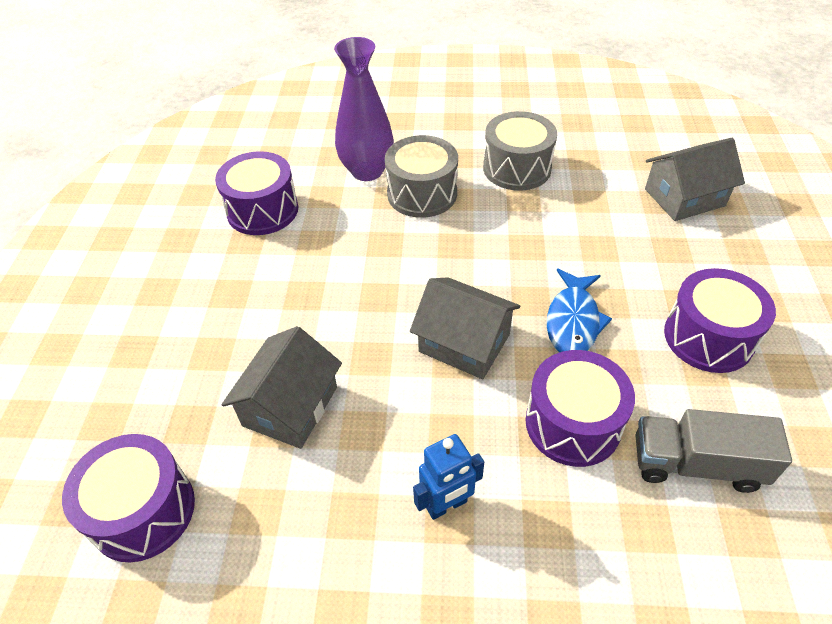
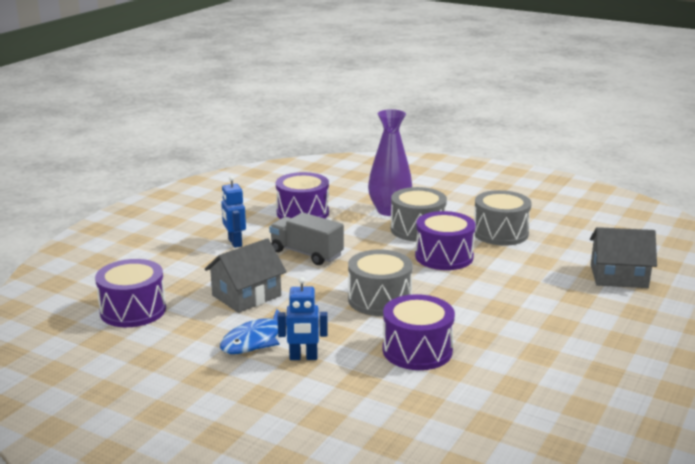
camera: 25 degrees right, 25 degrees down
(207, 301) = (234, 243): none -> blue robot
(464, 343) = (379, 300): grey house -> grey drum
(573, 321) = (465, 310): blue fish -> blue fish (256, 340)
(696, 464) = (484, 389): grey truck -> grey truck (306, 253)
(708, 337) = (558, 342): purple drum -> purple drum (444, 256)

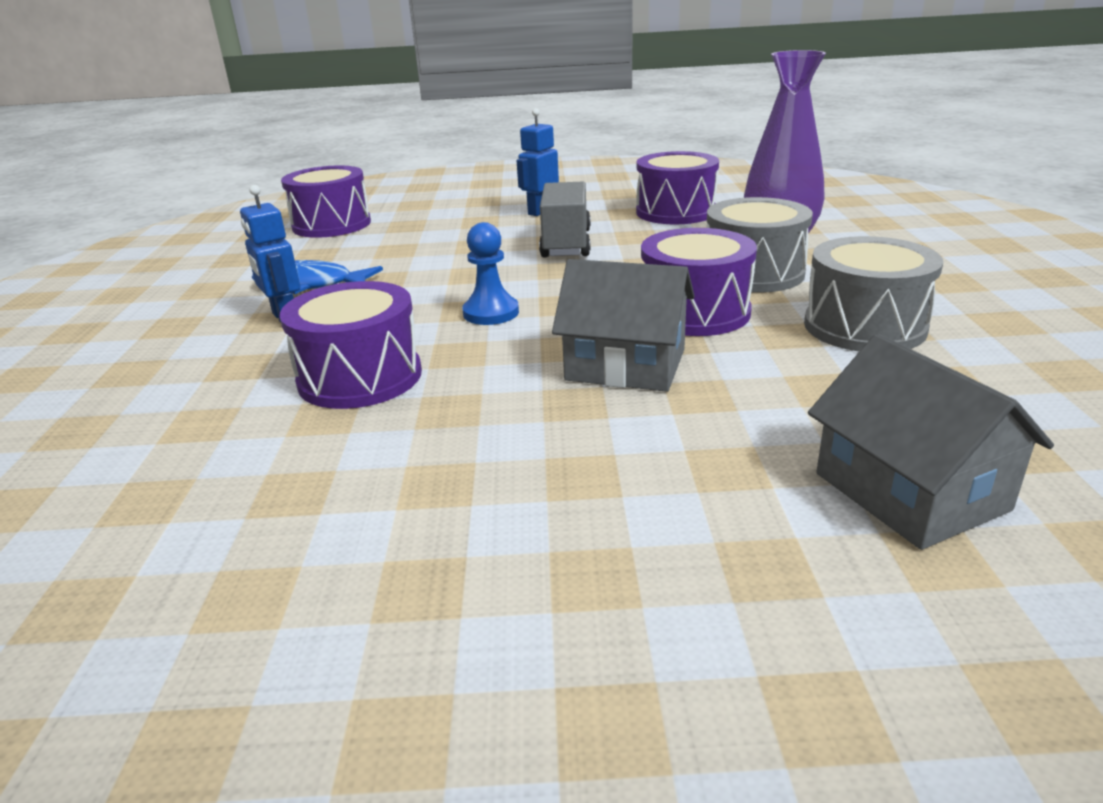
camera: 60 degrees right, 5 degrees up
(246, 295) = (416, 251): grey house -> grey house (625, 365)
(379, 300) = (491, 313): grey drum -> blue pawn

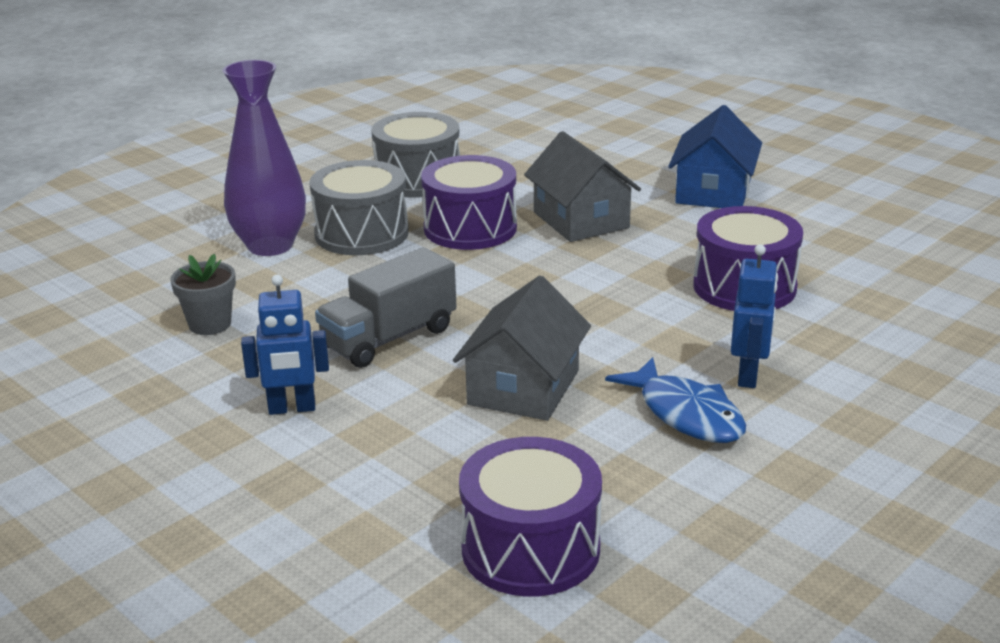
camera: 135 degrees left, 0 degrees up
(491, 313) = (587, 294): blue pawn -> none
(557, 483) = (713, 192): none -> blue house
(675, 212) = (210, 324): purple drum -> grey flower pot
(910, 491) = (587, 136): grey house -> grey house (523, 387)

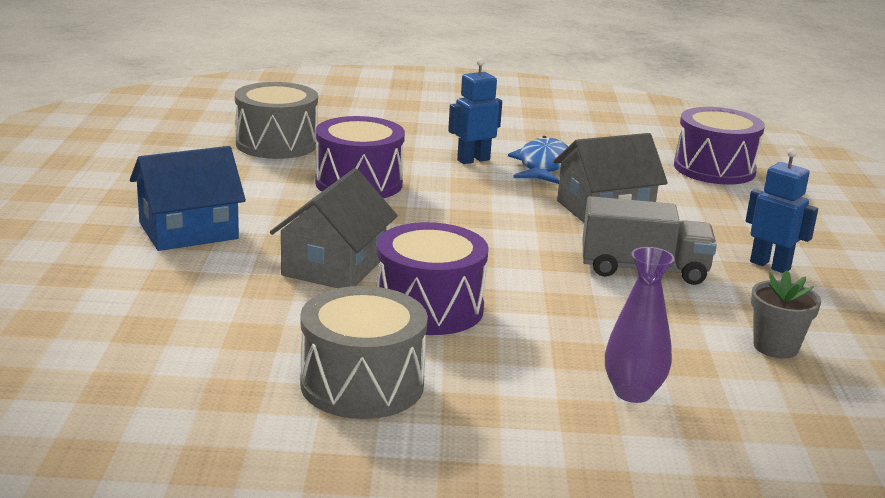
camera: 135 degrees left, 5 degrees down
(270, 246) = (632, 393): purple vase -> purple vase, size x0.64
(361, 234) = (528, 356): grey drum -> grey drum (276, 144)

